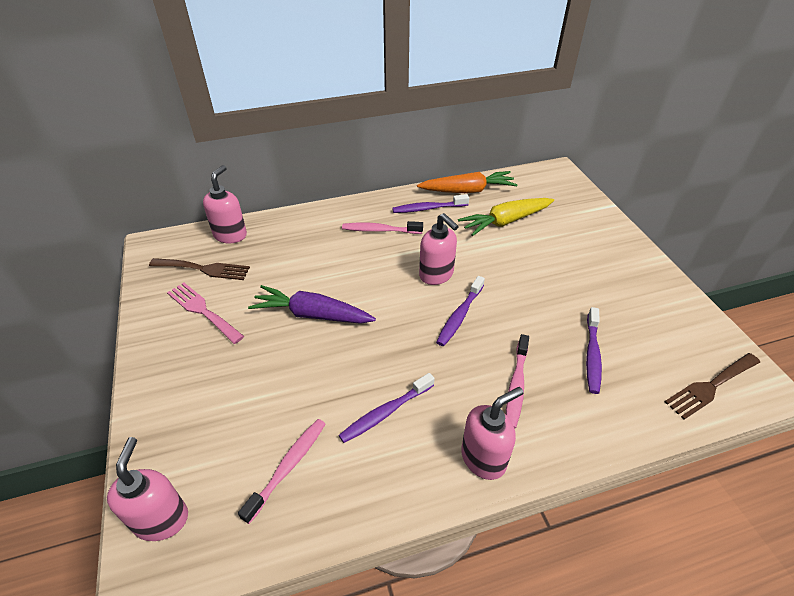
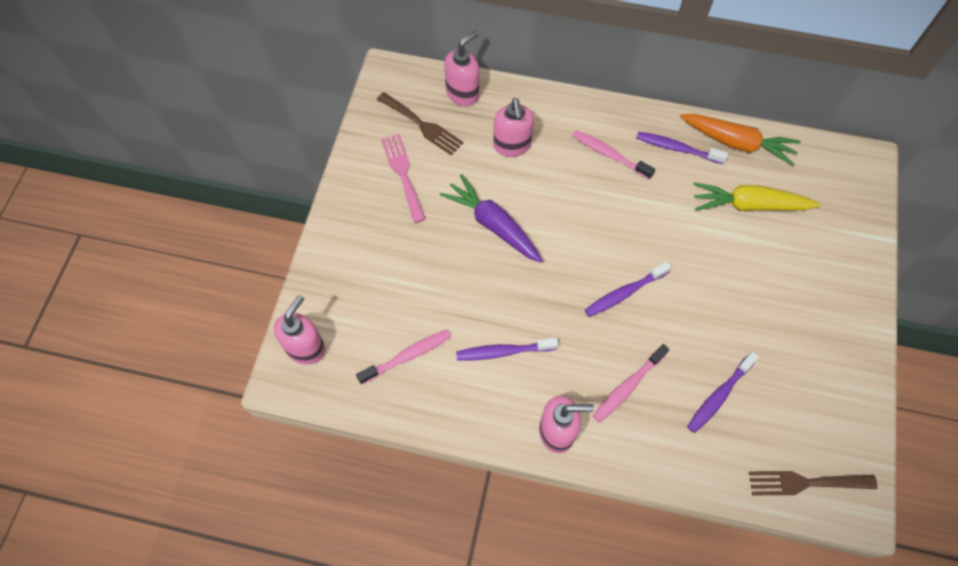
camera: 30 degrees right, 20 degrees up
(436, 275) = (632, 237): pink soap dispenser -> pink soap dispenser (512, 146)

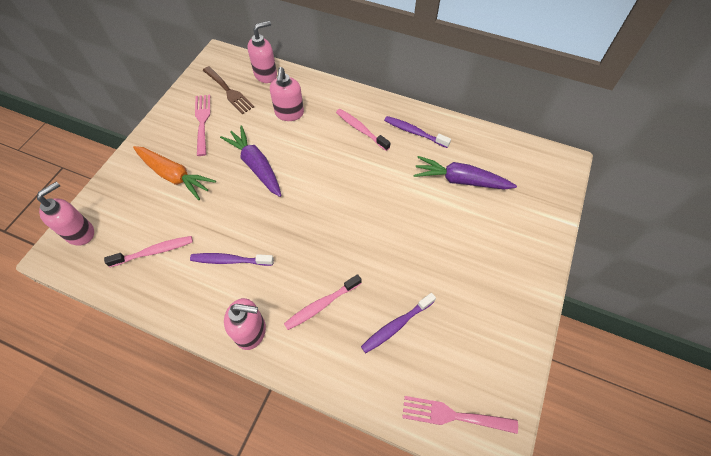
camera: 10 degrees right, 5 degrees down
(624, 293) = (341, 231): purple toothbrush -> none
(737, 143) = (462, 134): orange carrot -> orange carrot (174, 176)
(749, 205) = (460, 180): yellow carrot -> purple carrot
(805, 483) = (452, 415): brown fork -> pink fork

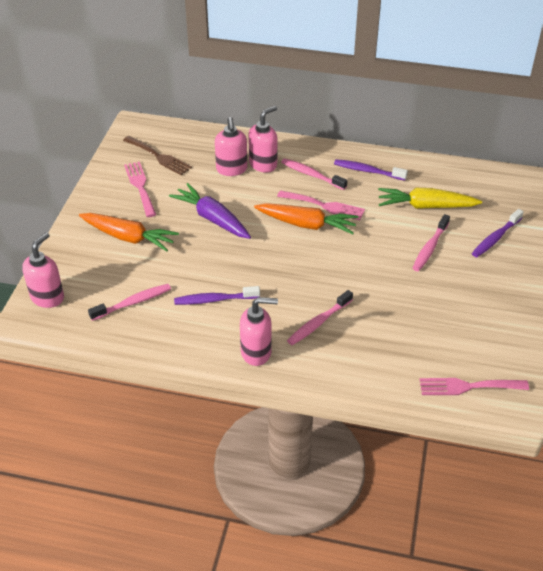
camera: 10 degrees left, 15 degrees down
(266, 75) = (194, 137): pink soap dispenser -> pink soap dispenser (263, 164)
(341, 185) = (306, 224): none -> orange carrot
(364, 166) = (325, 206): none -> pink fork
(396, 325) = (396, 328): purple toothbrush -> purple toothbrush (495, 238)
(453, 230) = (430, 248): none -> pink toothbrush
(460, 180) = (426, 206): purple carrot -> yellow carrot

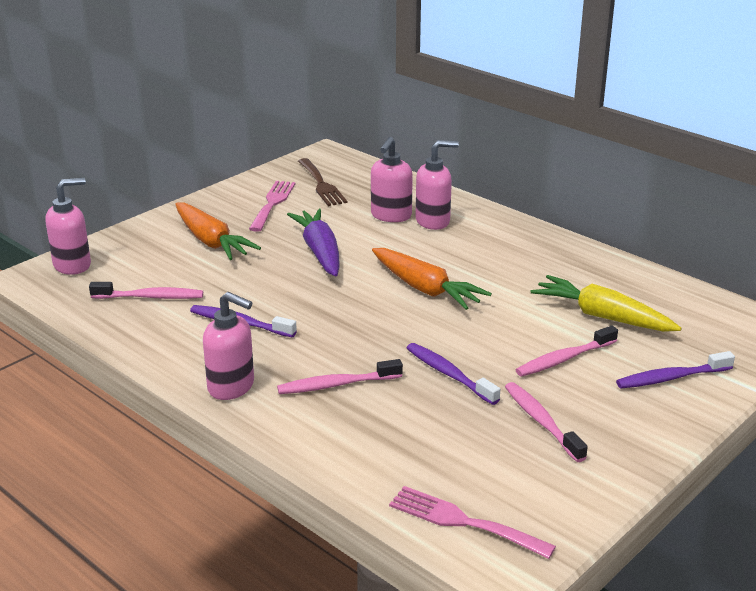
camera: 30 degrees right, 15 degrees down
(311, 175) = (482, 246): pink toothbrush -> pink toothbrush (541, 421)
(325, 206) = (467, 278): pink fork -> none
(367, 171) = (558, 261): purple toothbrush -> purple toothbrush (449, 374)

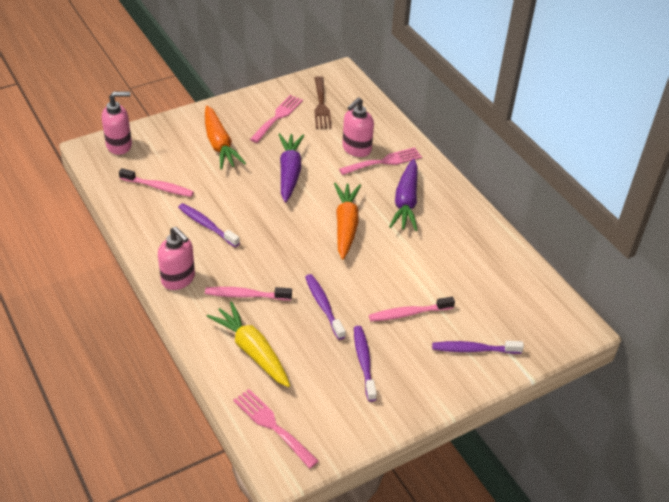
camera: 15 degrees right, 15 degrees up
(425, 289) = (346, 225): orange carrot -> orange carrot turned 150 degrees counterclockwise
(433, 221) = (384, 162): pink soap dispenser -> pink fork
(485, 253) = (406, 202): none -> purple carrot
(541, 421) = (364, 362): pink toothbrush -> purple toothbrush
(602, 316) = (457, 283): yellow carrot -> yellow carrot (252, 351)

